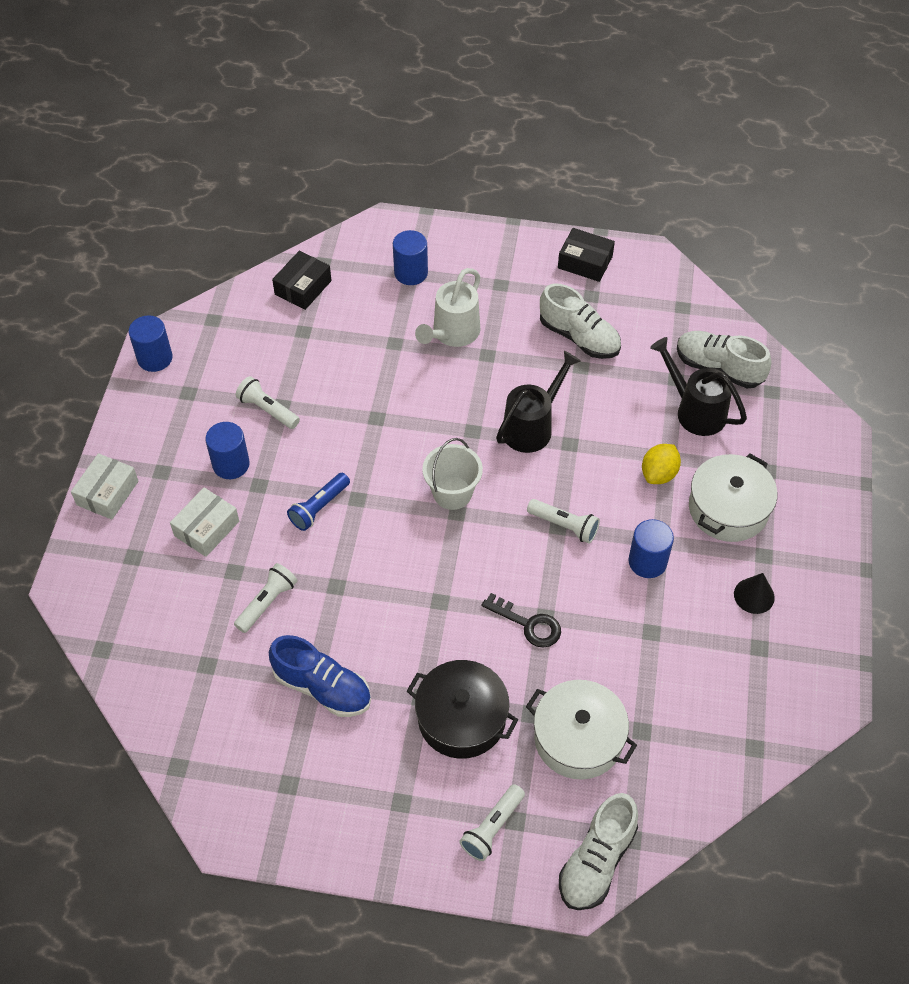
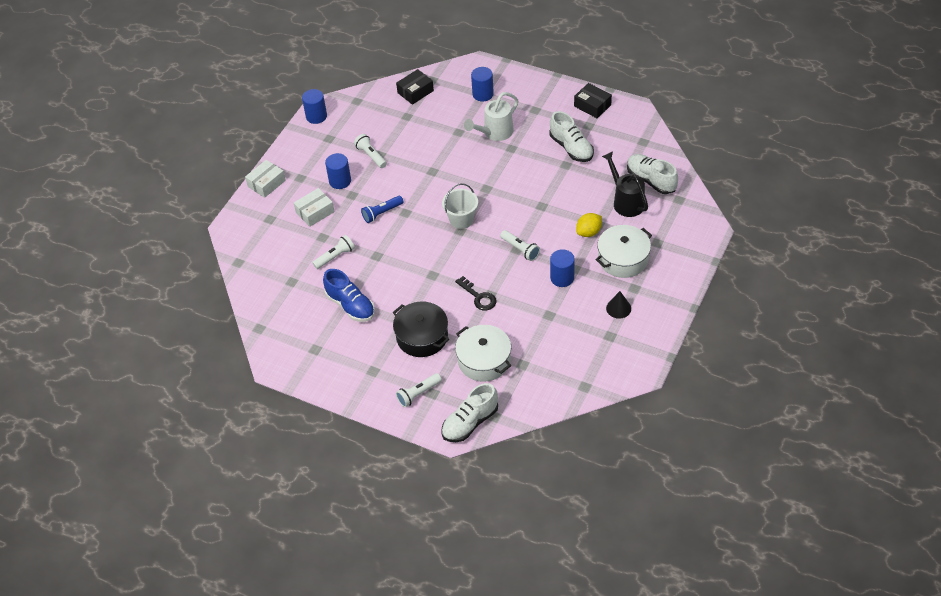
camera: 20 degrees right, 5 degrees down
(532, 426) = (523, 192): black watering can -> none

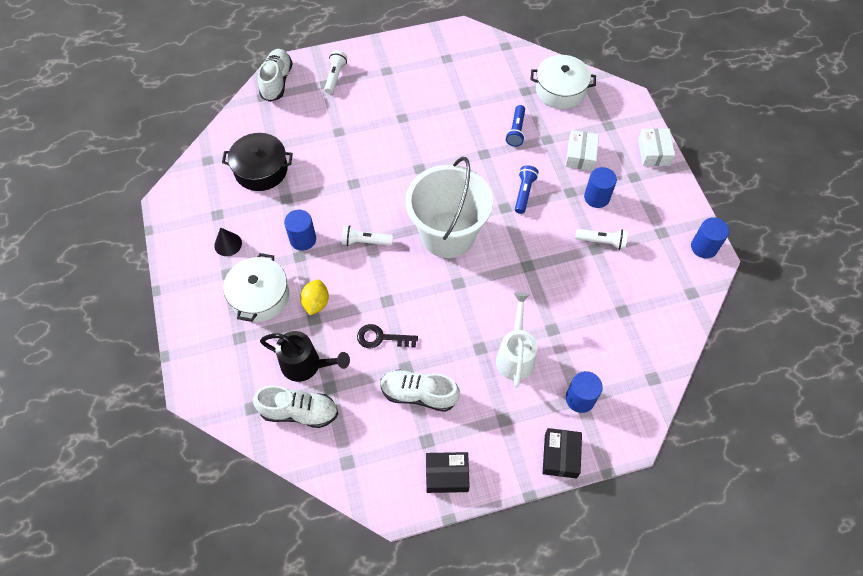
camera: 135 degrees right, 10 degrees up
(335, 257) = (516, 131): white flashlight -> blue flashlight
(350, 305) = (457, 103): blue shoe -> none
(415, 92) = (650, 348): black box -> black box (560, 456)
(422, 337) = (375, 116): black pot -> black pot (261, 170)
(461, 219) = (447, 234): white bucket -> white bucket, size x1.97
(478, 297) = (361, 175): black key -> black key (381, 338)
(484, 360) = (307, 129): white pot -> white pot (560, 90)

